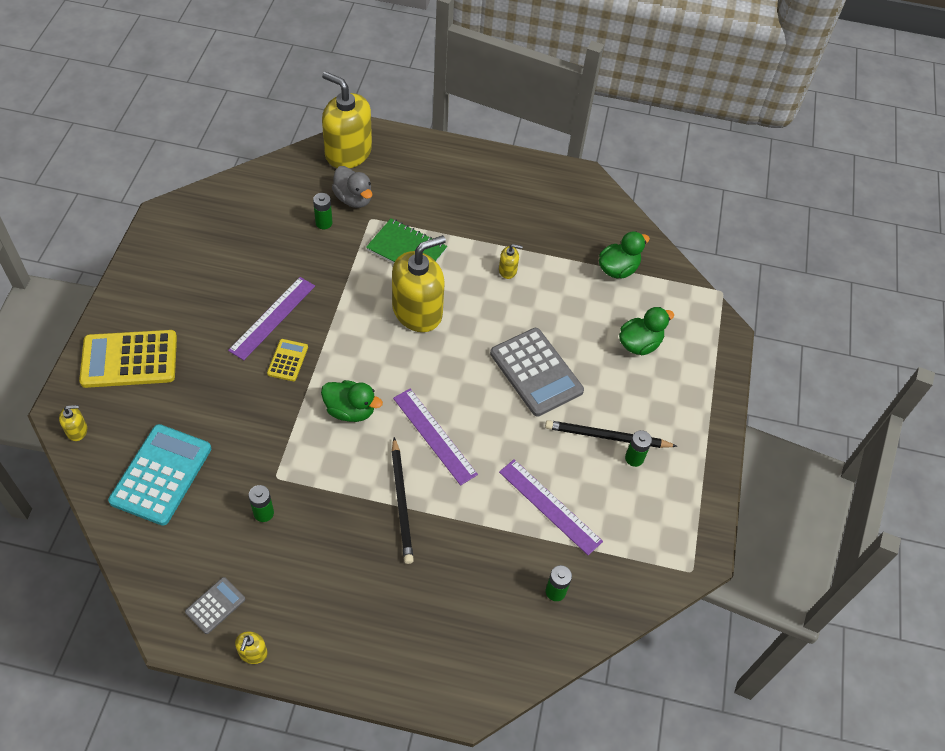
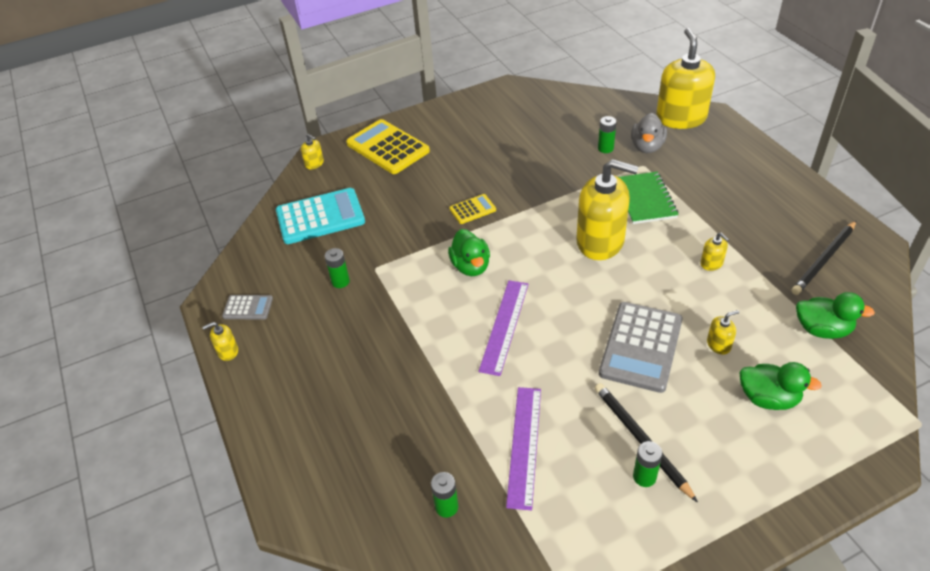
camera: 60 degrees right, 10 degrees down
(272, 317) = (497, 180): purple ruler -> none
(402, 502) = (425, 347): black pencil -> black pencil (824, 260)
(576, 330) = (718, 344): none -> yellow soap dispenser

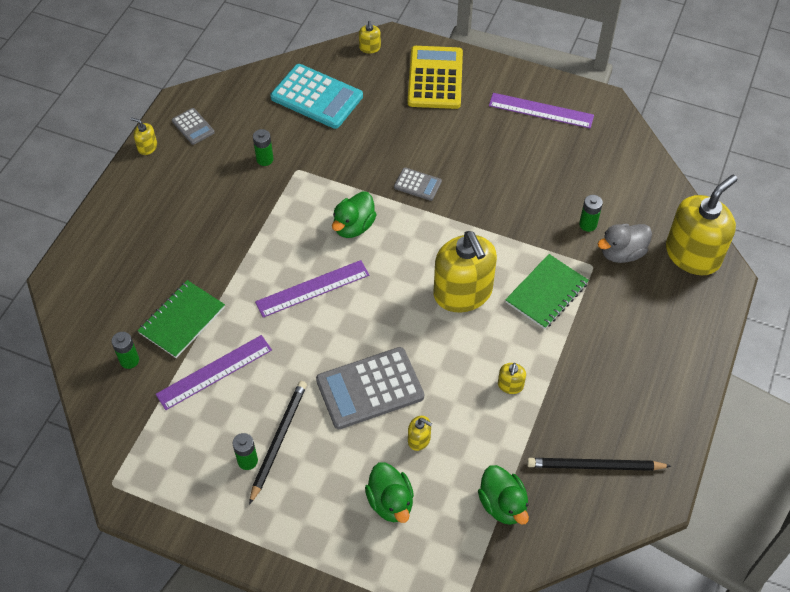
camera: 45 degrees right, 10 degrees up
(443, 437) = (182, 320): none -> green notebook
(472, 209) = (417, 184): yellow calculator -> grey calculator
(482, 116) = (541, 110): none -> purple ruler

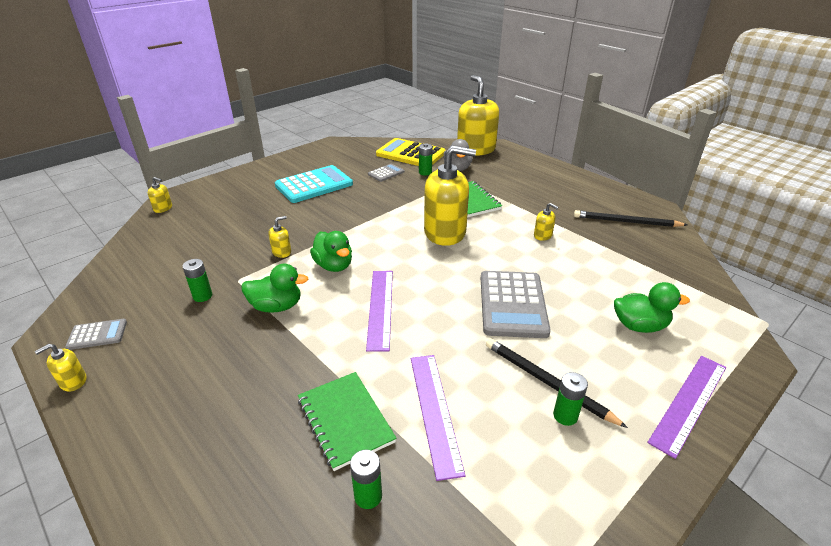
camera: 65 degrees left, 20 degrees down
(316, 97) = (174, 247): turquoise calculator -> turquoise calculator (314, 185)
(417, 184) = (324, 224): grey calculator -> grey calculator (386, 173)
(419, 439) = (577, 292): yellow soap dispenser -> yellow soap dispenser (282, 252)
(435, 78) = (234, 190): yellow calculator -> yellow calculator (410, 154)
(503, 504) = (652, 268): green duck -> green duck (276, 306)
(541, 110) = (315, 162): purple ruler -> purple ruler (689, 403)
(595, 466) = (626, 222): black pencil -> black pencil turned 75 degrees clockwise

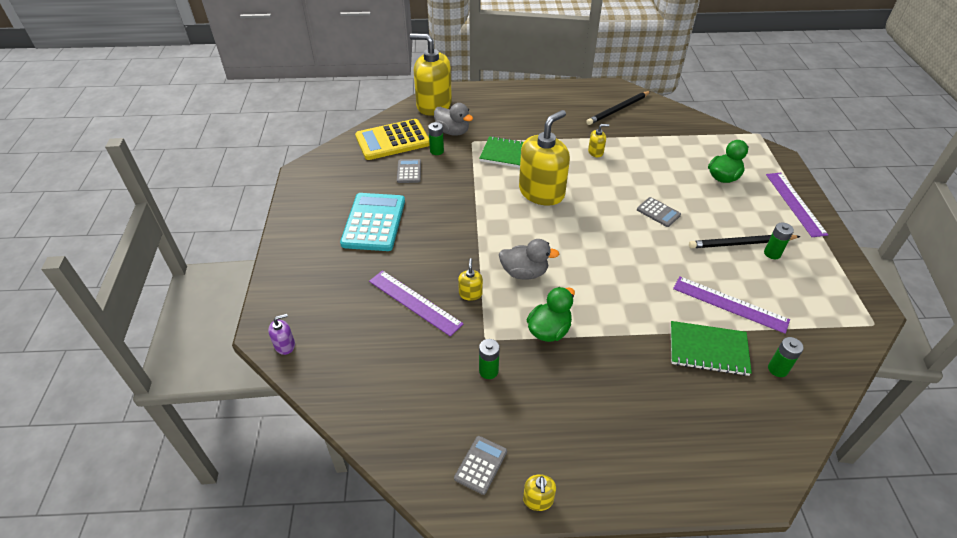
camera: 50 degrees left, 10 degrees up
(163, 208) = (285, 345): yellow soap dispenser -> purple soap dispenser
(334, 266) = (524, 272): green duck -> grey duck
(380, 308) = (604, 275): purple ruler -> purple ruler (414, 302)
(512, 304) = (658, 212): grey calculator -> grey calculator, size x0.50

